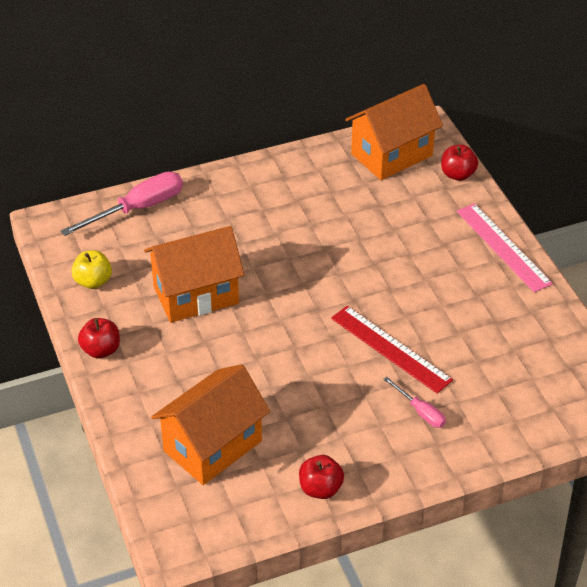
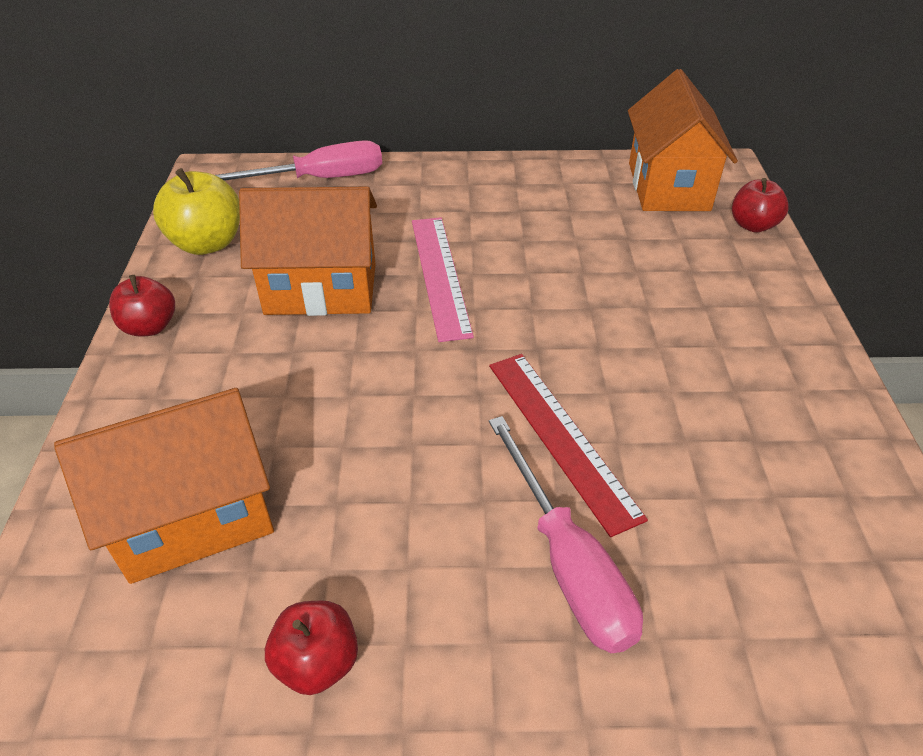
camera: 20 degrees right, 0 degrees up
(93, 281) = (207, 243): yellow apple -> yellow apple, size x1.51
(391, 155) = (668, 186): orange house -> orange house turned 75 degrees counterclockwise
(420, 412) = (567, 563): pink screwdriver -> pink screwdriver, size x1.89
(503, 247) = (797, 330): pink ruler -> pink ruler (440, 275)

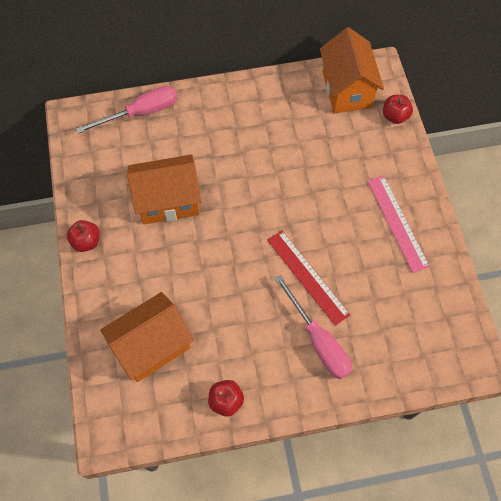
camera: 10 degrees left, 20 degrees up
(207, 243) = (93, 176): yellow apple -> none
(440, 275) = (229, 181): pink ruler -> pink ruler (397, 223)

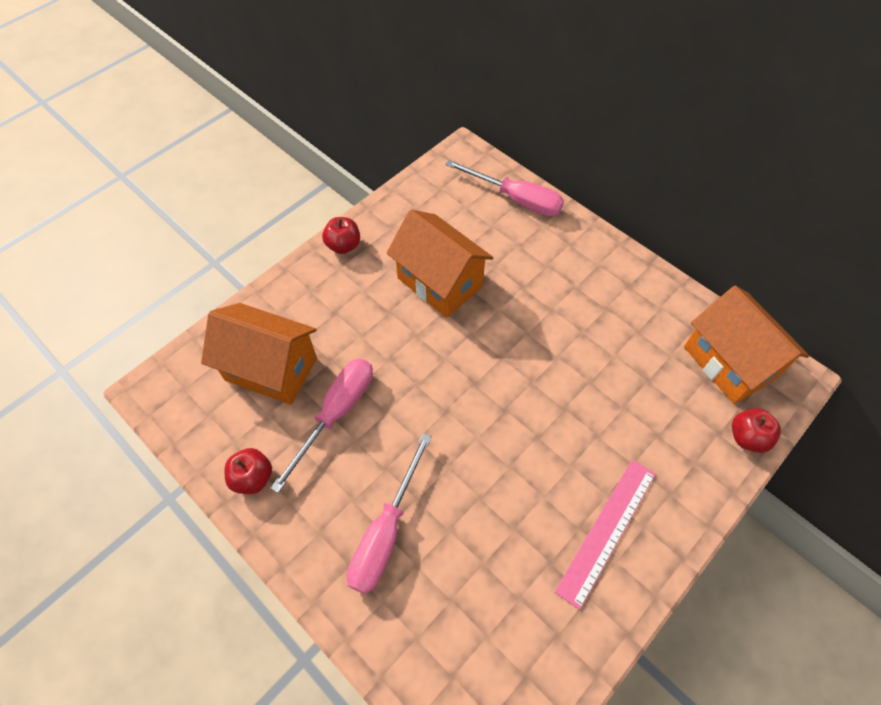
camera: 55 degrees right, 5 degrees down
(218, 323) = (336, 413): none -> pink screwdriver
(307, 276) = (456, 470): red ruler -> none
(346, 90) = (728, 362): orange house -> orange house turned 75 degrees counterclockwise

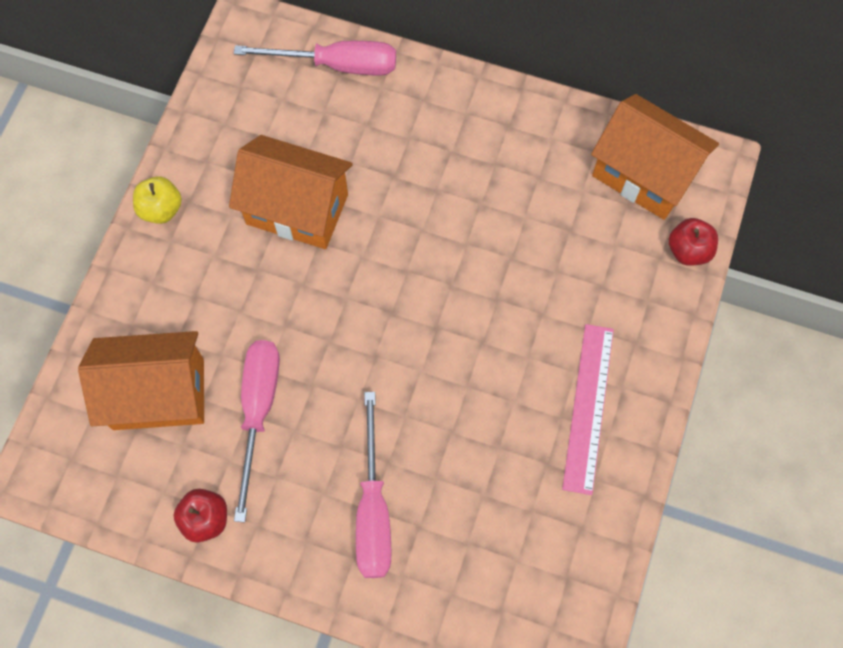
camera: 25 degrees left, 10 degrees up
(343, 245) = (161, 209): red apple -> yellow apple

